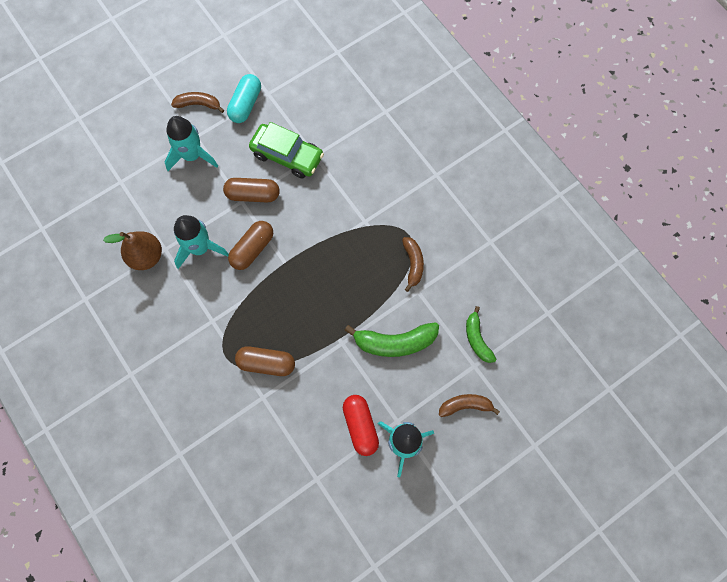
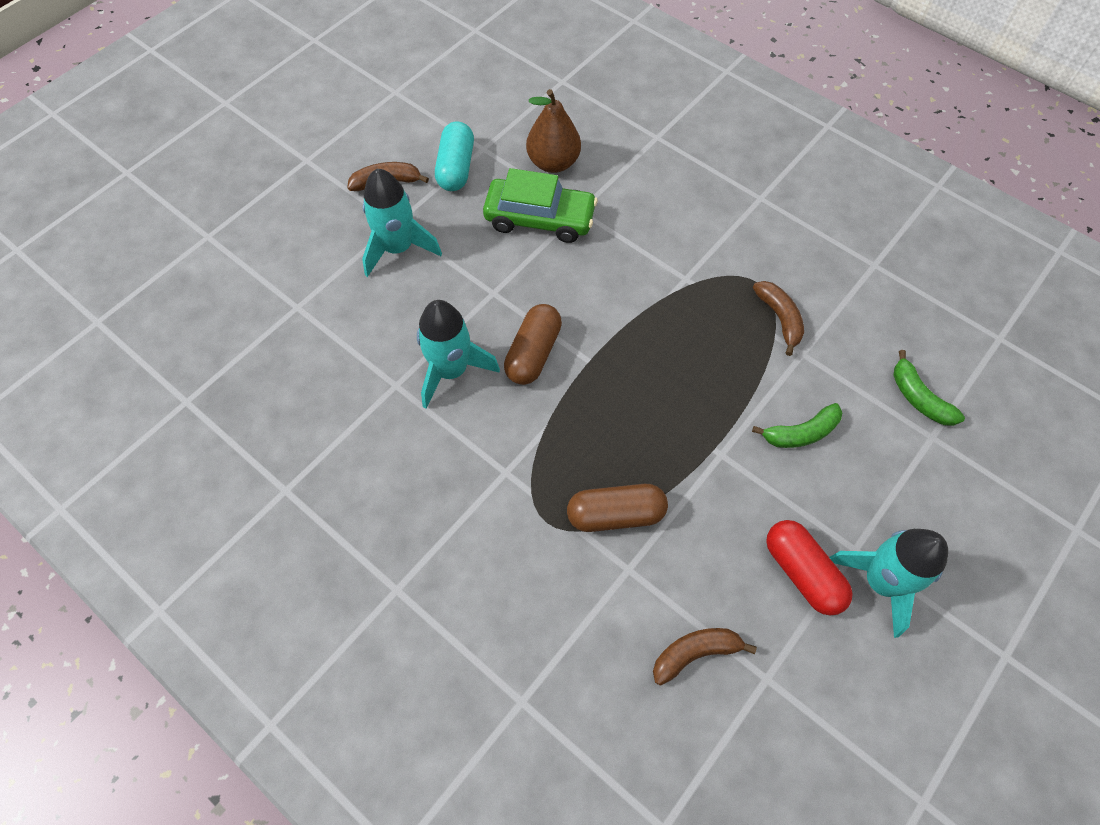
camera: 15 degrees left, 10 degrees down
(146, 256) = (369, 402): brown pear -> brown pear (553, 163)
(253, 194) = (507, 280): brown capsule -> none
(395, 342) = (801, 433): green banana -> green banana, size x0.63
(465, 405) = (947, 498): brown banana -> brown banana (695, 653)

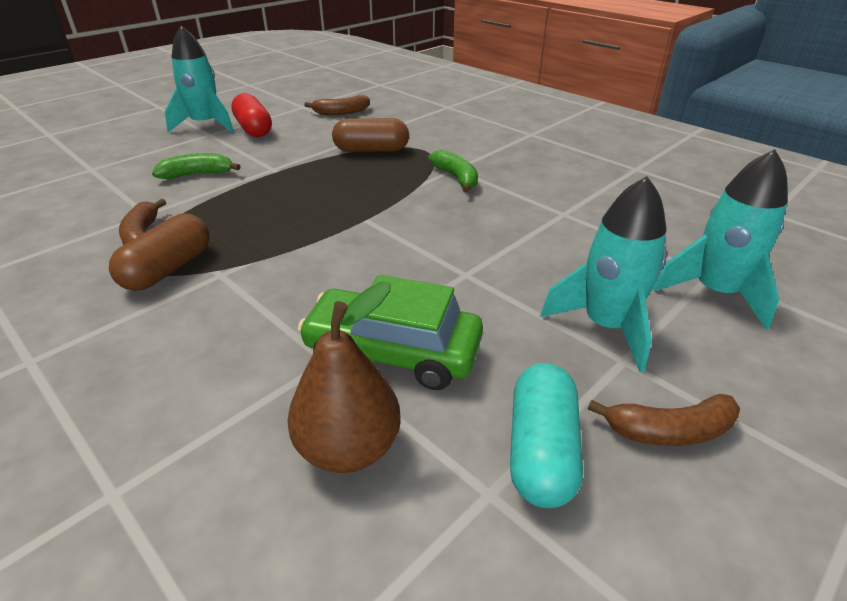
camera: 175 degrees left, 25 degrees down
(451, 370) = (508, 219): turquoise rocket -> turquoise rocket (715, 293)
(533, 353) = (422, 226): brown capsule -> brown capsule (168, 269)
(918, 398) = (73, 185): green banana -> green banana (456, 178)

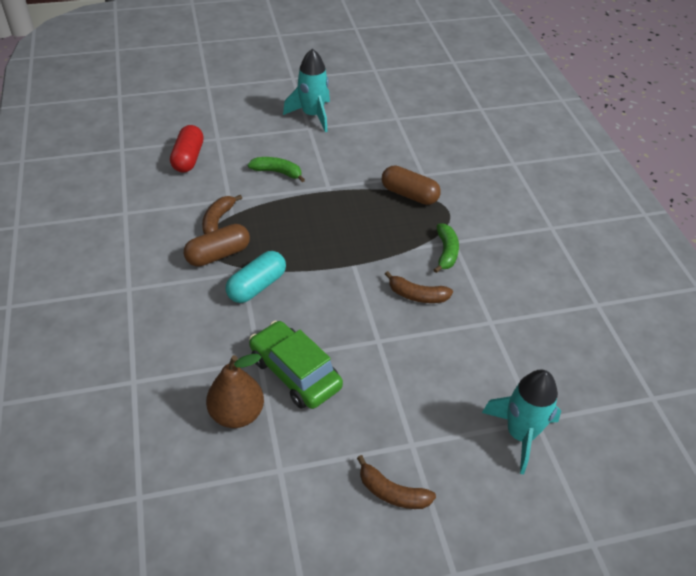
camera: 30 degrees right, 10 degrees up
(254, 129) = (342, 134): red capsule -> red capsule (188, 158)
(341, 112) = (420, 138): brown banana -> brown banana (417, 295)
(541, 450) = (320, 465): turquoise capsule -> turquoise capsule (257, 286)
(606, 326) = (425, 419): turquoise rocket -> none

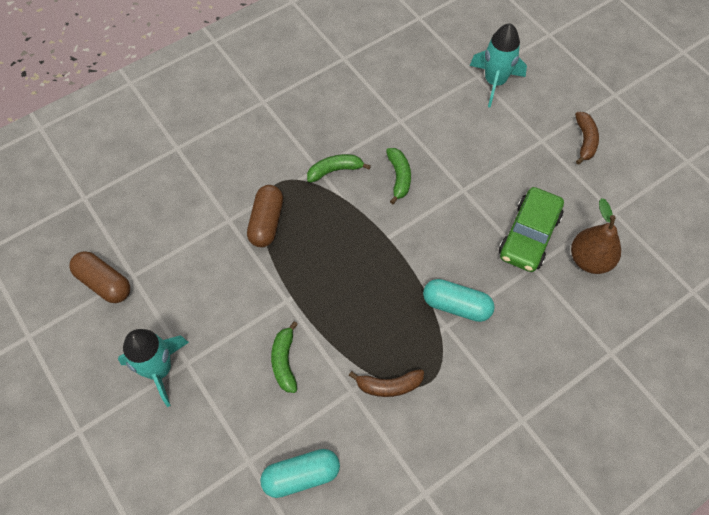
camera: 110 degrees left, 15 degrees up
(188, 158) = (301, 476): red capsule -> turquoise capsule
(218, 255) = (436, 360): brown capsule -> brown capsule (104, 283)
(417, 295) = (399, 177): brown banana -> green banana

